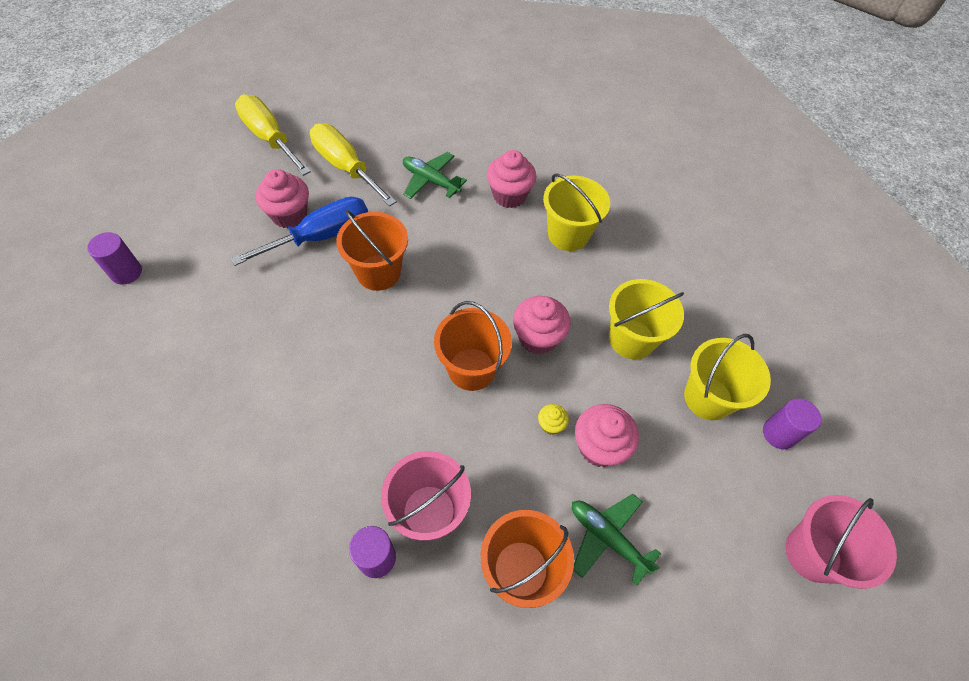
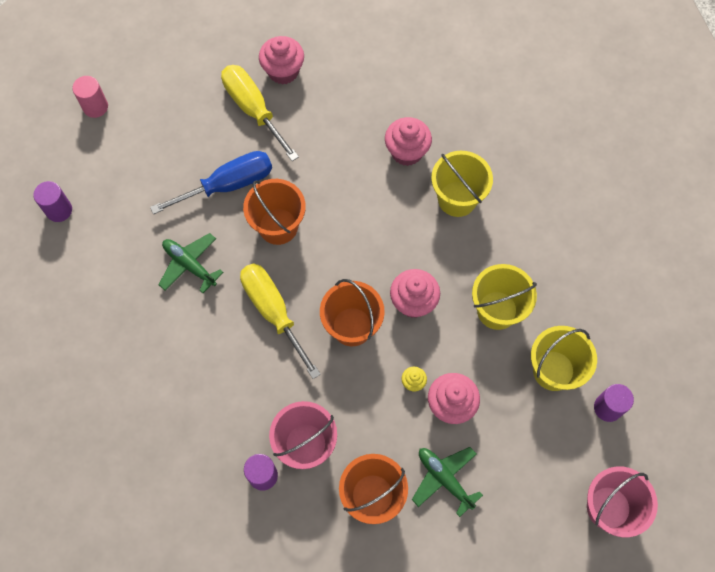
camera: 10 degrees right, 10 degrees up
(175, 173) = (95, 107): none -> pink cylinder
(269, 138) = (182, 70): yellow screwdriver -> yellow screwdriver (273, 311)
(289, 215) = (200, 160): pink cupcake -> pink cupcake (283, 71)
(431, 181) = (333, 130): green plane -> green plane (190, 265)

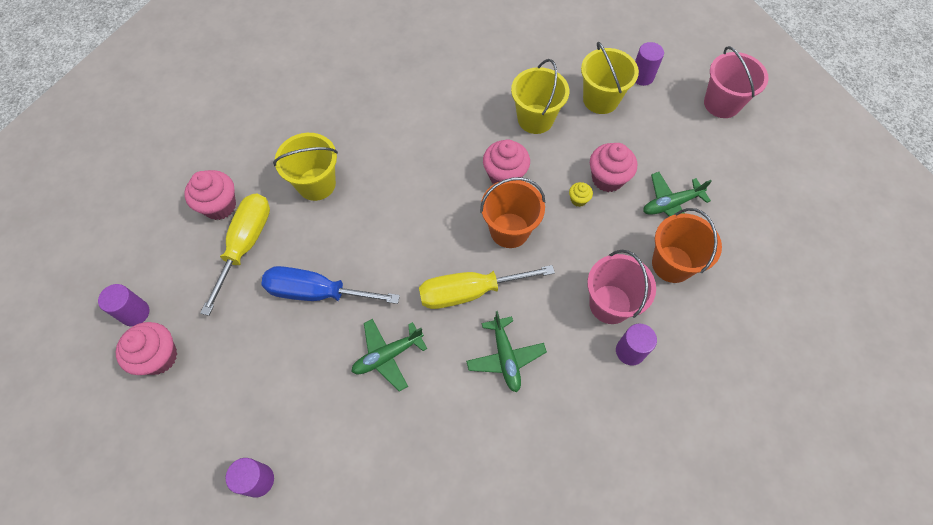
camera: 70 degrees left, 5 degrees down
(95, 107) = (151, 402): pink cylinder -> none
(163, 58) = (135, 313): none -> purple cylinder
(220, 364) = (505, 357): none -> green plane
(228, 185) = (317, 292): blue screwdriver -> blue screwdriver turned 75 degrees counterclockwise
(253, 109) = (246, 245): yellow screwdriver -> yellow screwdriver turned 120 degrees clockwise
(278, 226) = (383, 261): orange bucket -> none
(406, 152) = (359, 134): pink cupcake -> pink cupcake (159, 357)
(457, 199) = (422, 113): yellow bucket -> yellow bucket (316, 184)

